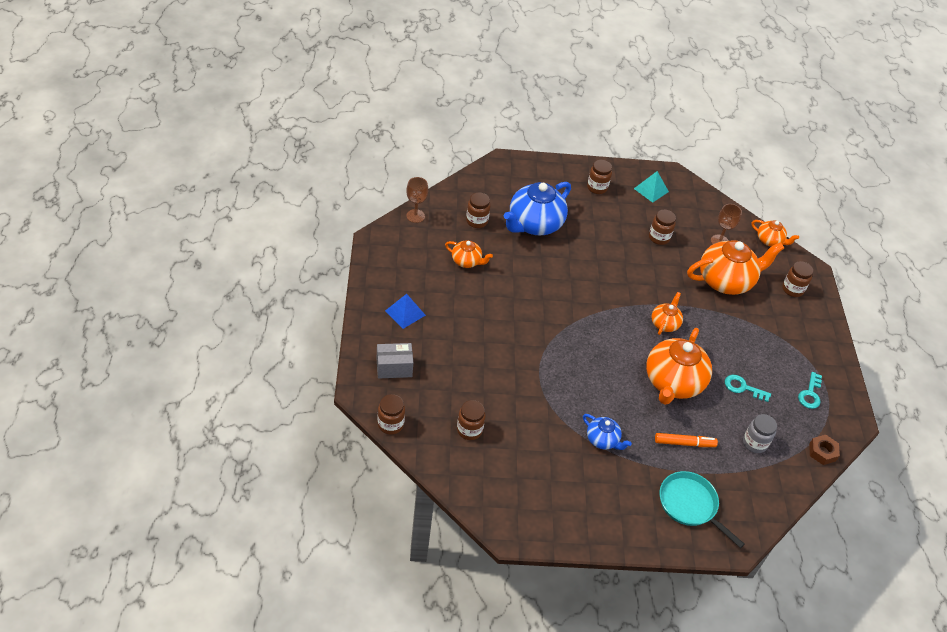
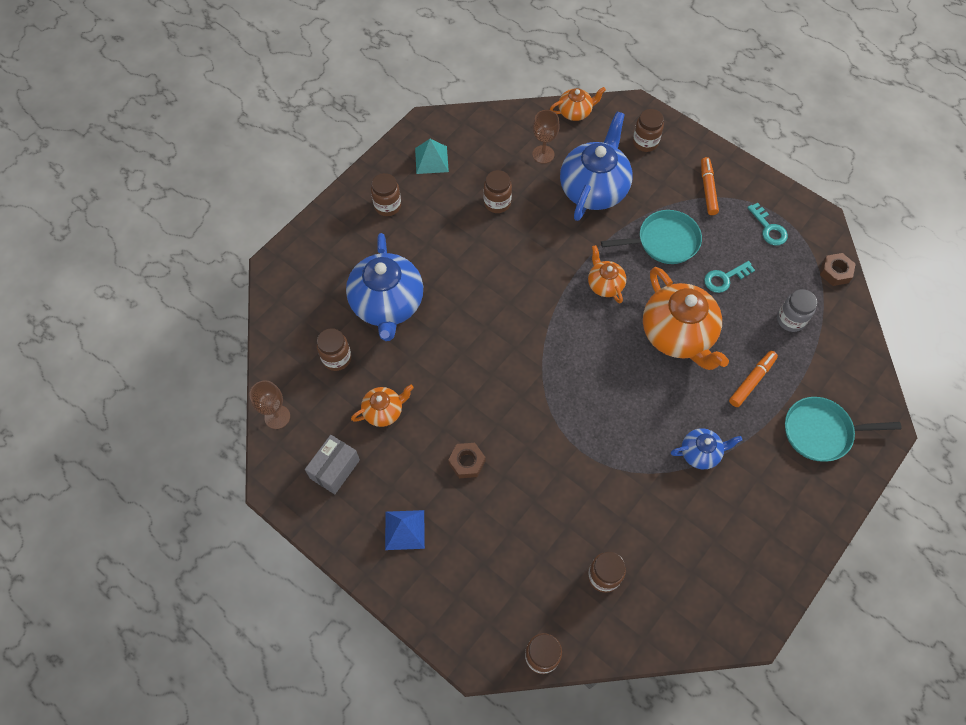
camera: 45 degrees left, 15 degrees up
(394, 367) = (470, 597): grey box -> grey box (335, 469)
(474, 319) = (467, 462): none -> brown nut
(726, 280) = (594, 189): orange teapot -> blue teapot
(731, 339) = (664, 241): none -> turquoise pan
(799, 343) = (707, 189): none -> orange marker

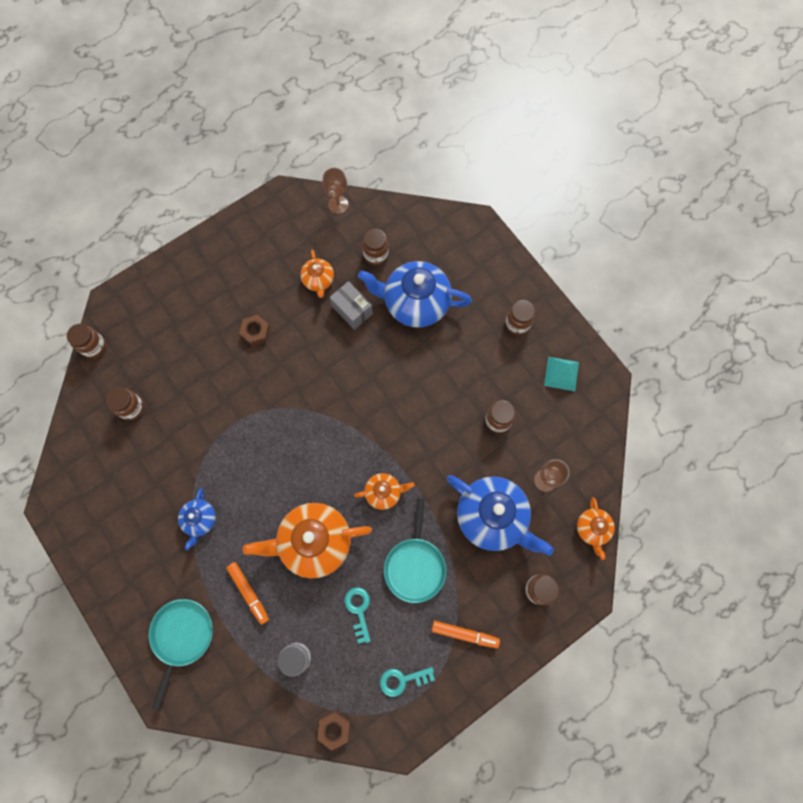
camera: 105 degrees right, 10 degrees up
(335, 469) = (282, 237): grey box -> grey box (352, 310)
(405, 530) = (218, 275): blue pyramid -> none

